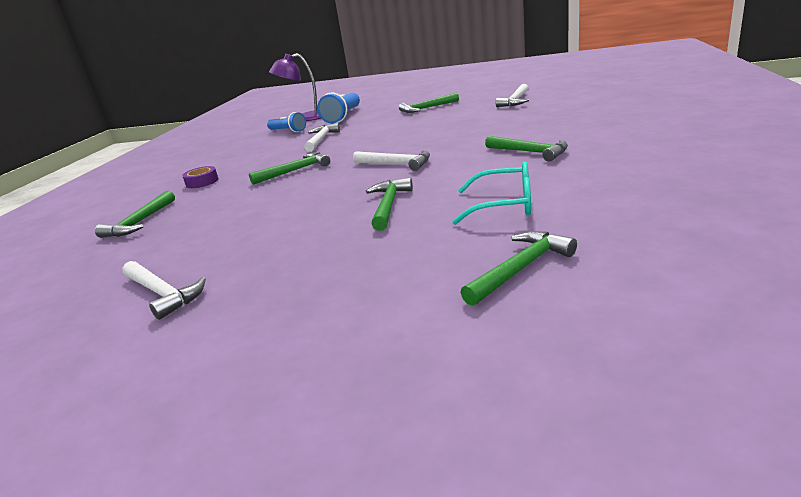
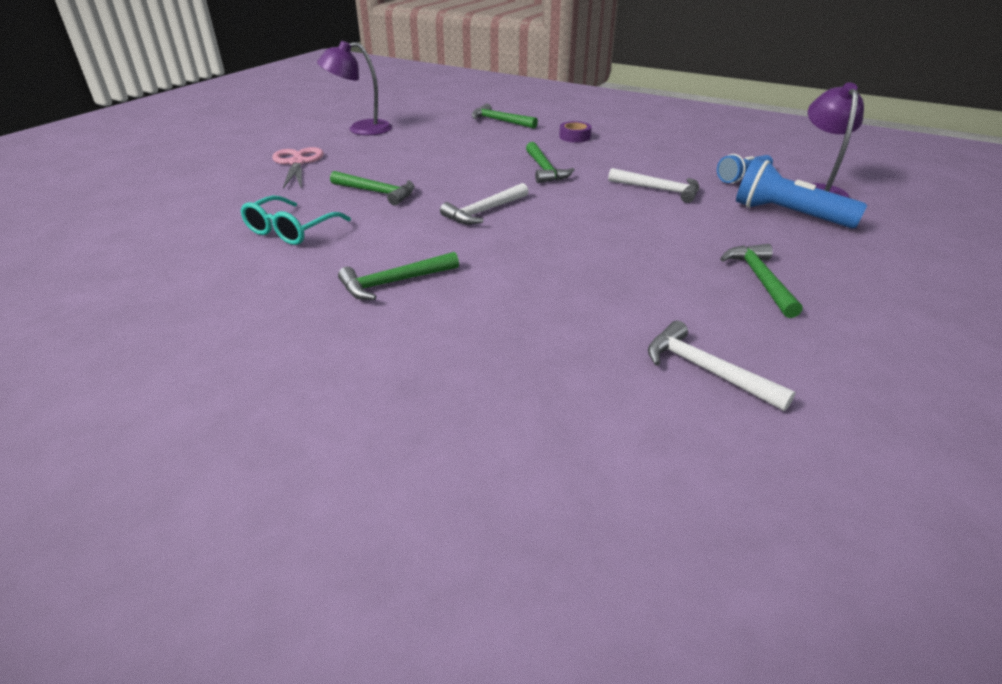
camera: 105 degrees right, 10 degrees up
(163, 293) = (361, 129): white hammer -> purple lamp
(326, 279) = (297, 163): none -> pink scissors
(520, 268) = (199, 210): green hammer -> none

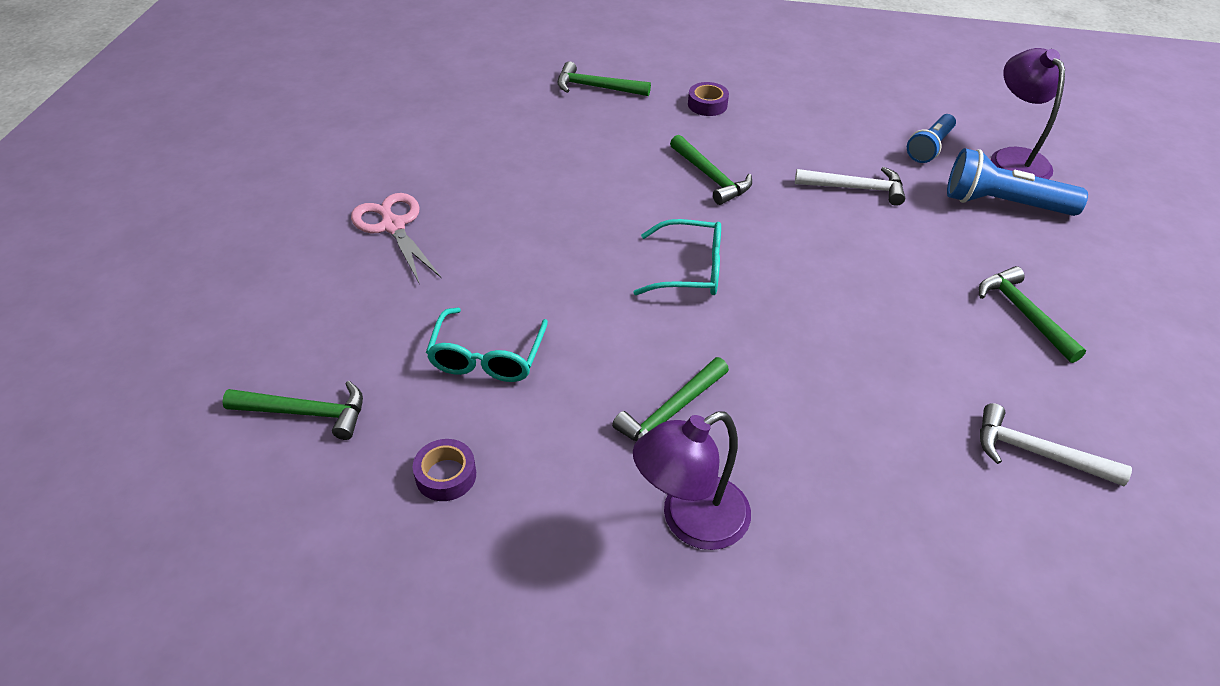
camera: 20 degrees left, 10 degrees up
(196, 283) = (446, 475): none -> purple tape
(361, 129) = (425, 138): purple lamp -> purple lamp (690, 521)
(377, 192) = (540, 263): green hammer -> green hammer (306, 412)
(484, 211) = (690, 270): white hammer -> turquoise glasses

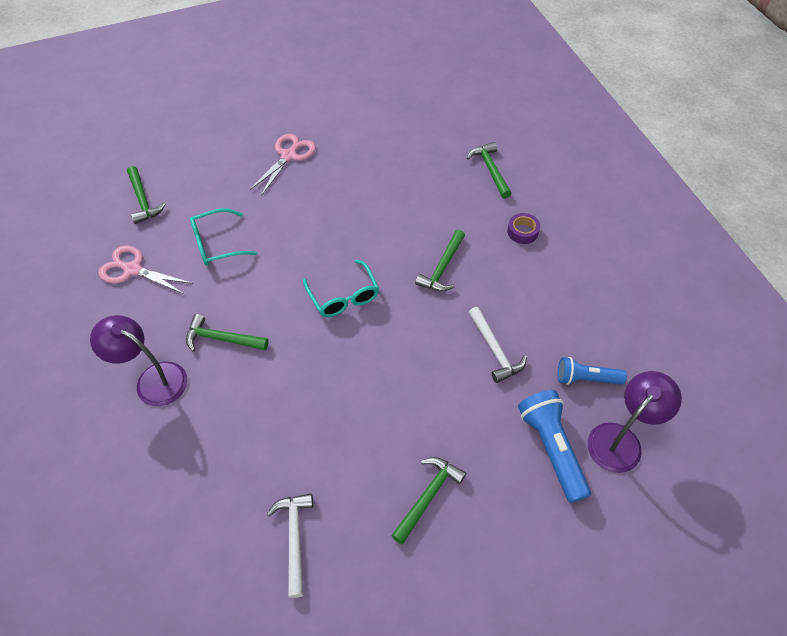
camera: 60 degrees right, 10 degrees up
(446, 475) = (133, 269): purple tape -> pink scissors

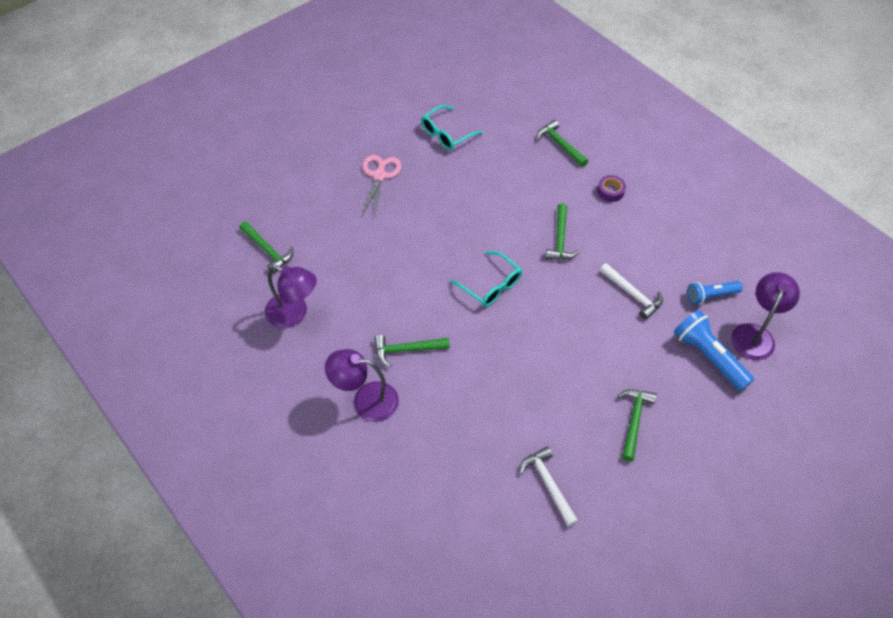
camera: 20 degrees left, 0 degrees up
(133, 269) = (294, 314): pink scissors -> purple lamp
(216, 244) = (357, 271): turquoise glasses -> turquoise glasses (446, 134)

